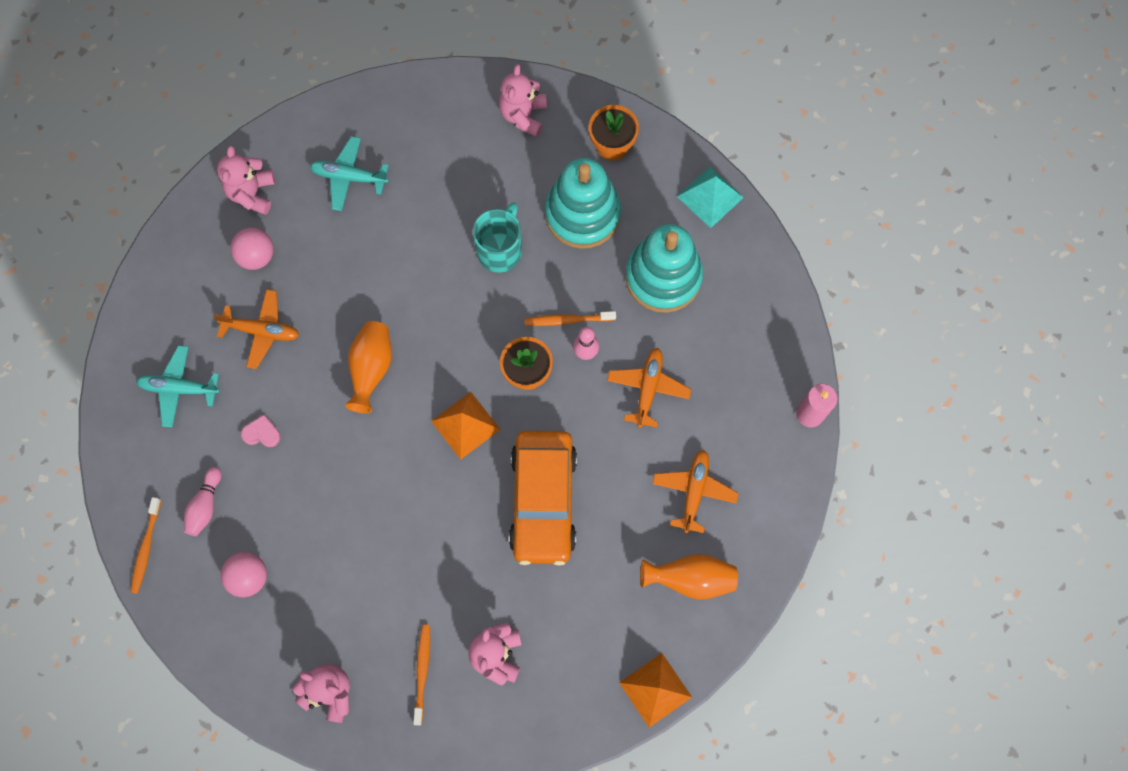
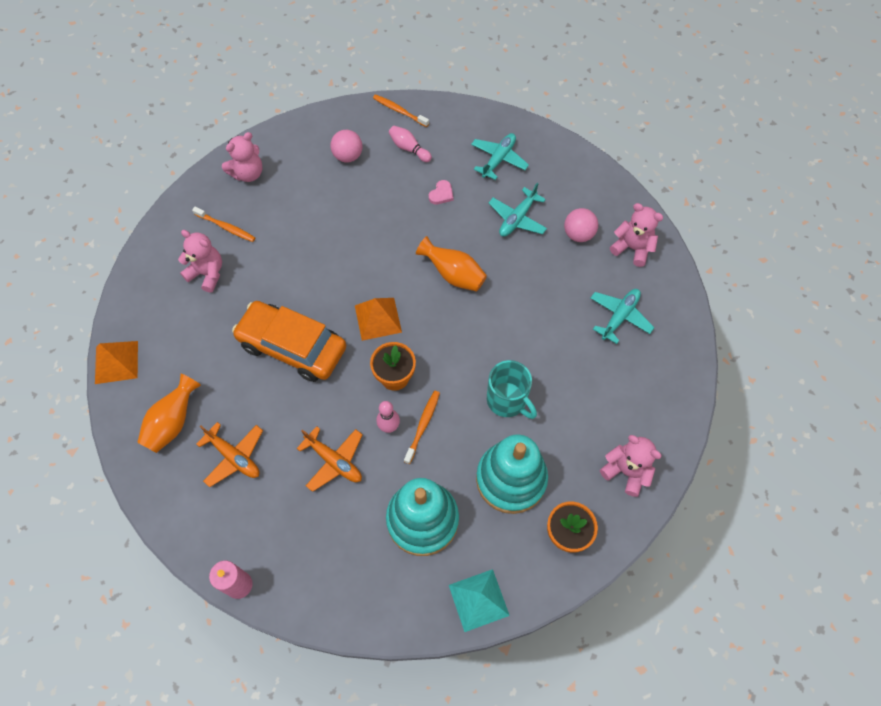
camera: 115 degrees right, 10 degrees down
(261, 331) = (517, 218): orange plane -> turquoise plane

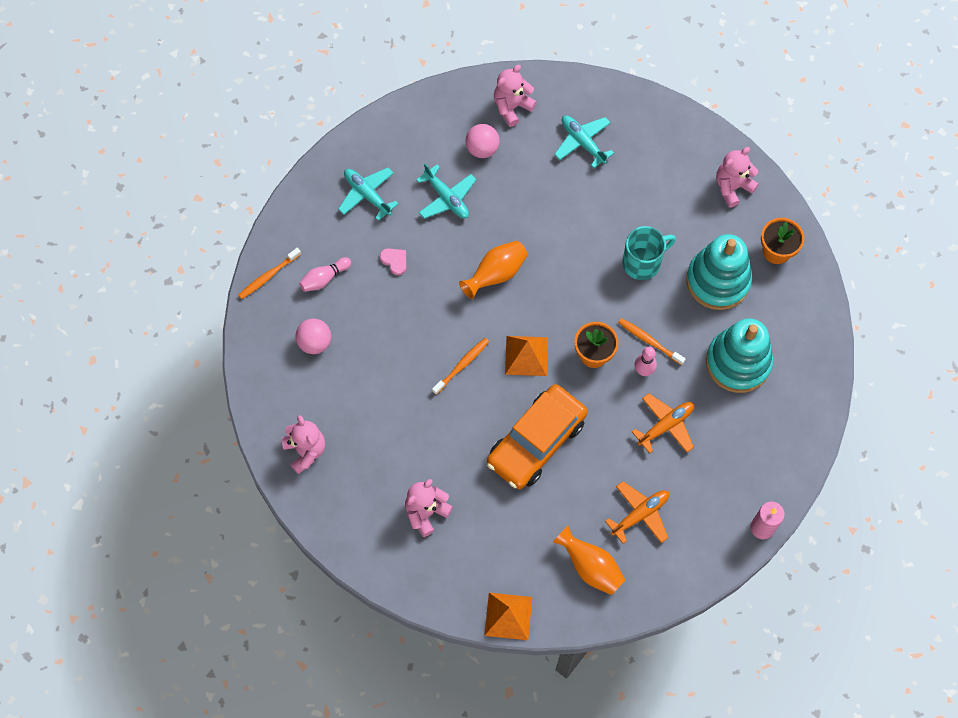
camera: 75 degrees left, 5 degrees up
(226, 227) = (371, 485): orange toothbrush -> orange toothbrush (461, 365)
(478, 600) = (816, 335): turquoise pyramid -> none

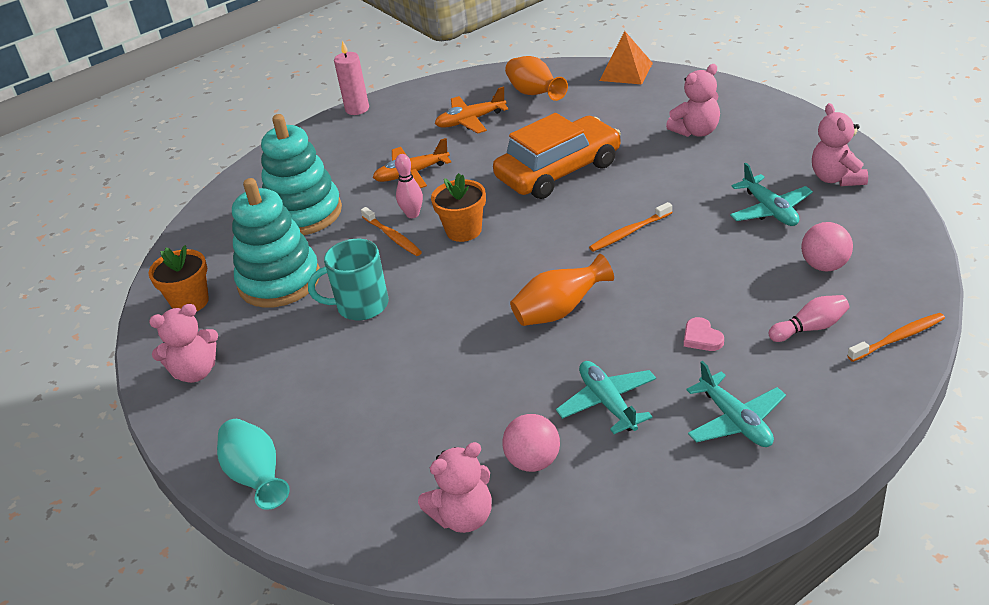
camera: 160 degrees left, 30 degrees down
(526, 355) = (546, 235): orange pyramid -> none
(583, 142) = (372, 451): turquoise plane -> turquoise plane (770, 210)
(645, 114) = (257, 477): none -> turquoise vase

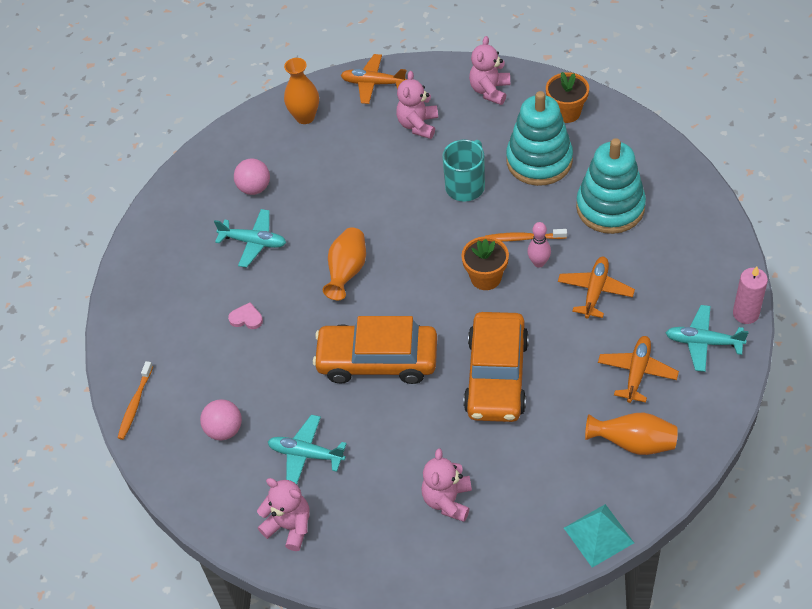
camera: 130 degrees right, 15 degrees up
(257, 477) = (373, 83): turquoise vase -> orange plane
(372, 501) = (305, 117): none -> orange vase
(464, 517) = (255, 143): pink teddy bear -> pink teddy bear (418, 125)
(626, 71) = (598, 535): orange pyramid -> turquoise pyramid
(629, 232) = (377, 360): orange toothbrush -> orange car
(735, 421) = (178, 283): turquoise plane -> turquoise plane (703, 342)
(810, 328) = (191, 372): pink bowling pin -> none

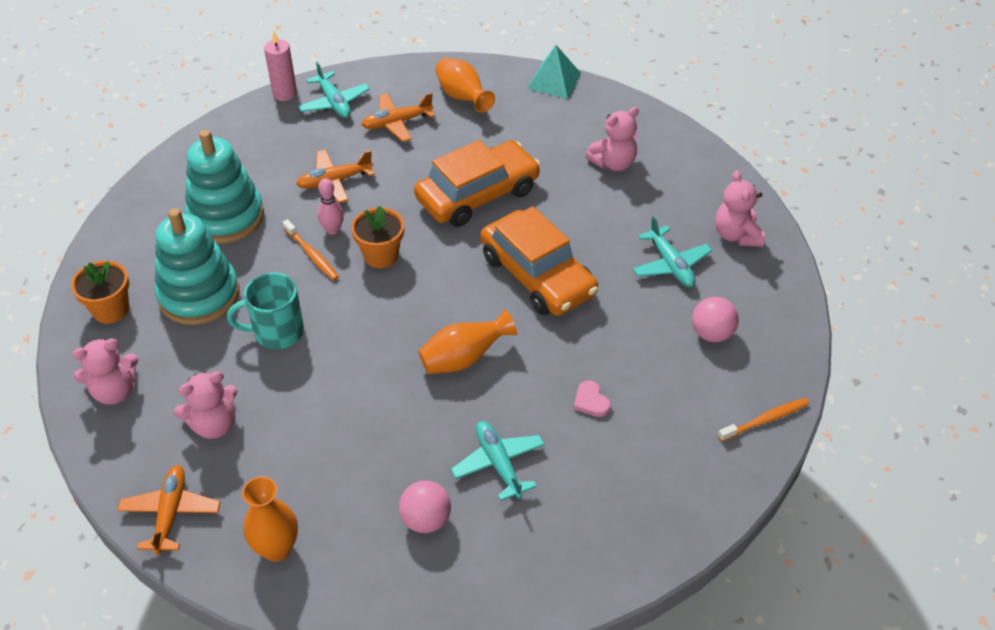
camera: 135 degrees left, 5 degrees down
(373, 83) = (171, 513): orange plane -> orange plane turned 150 degrees counterclockwise

